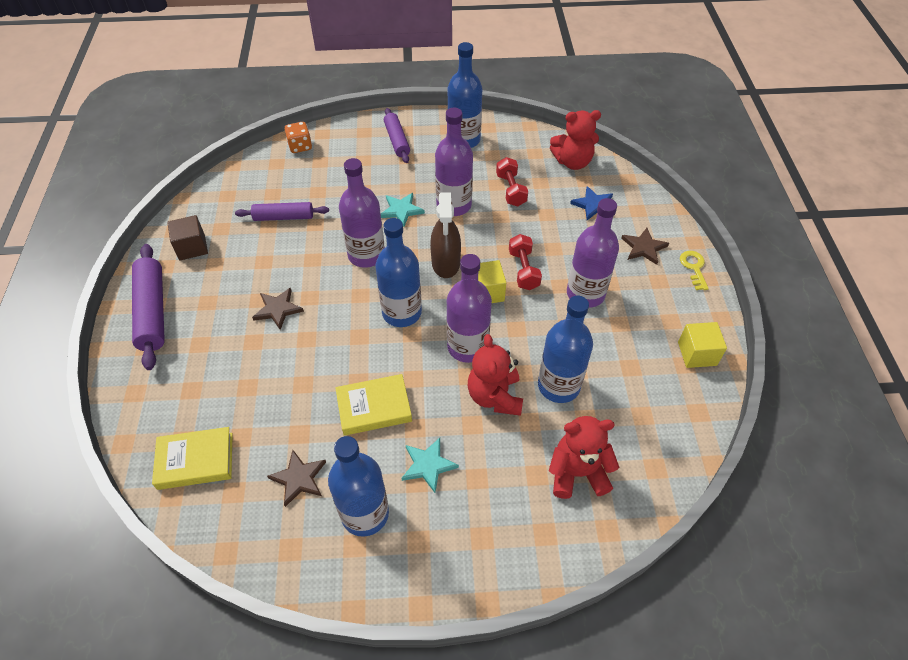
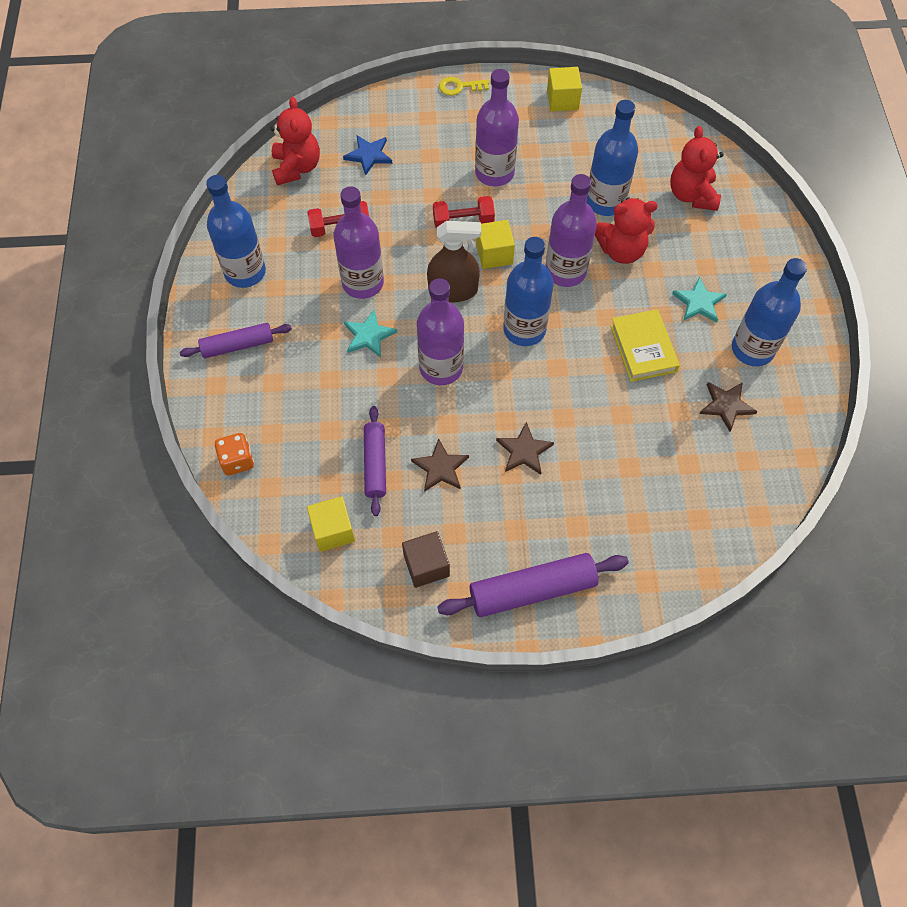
camera: 90 degrees left, 10 degrees up
(195, 461) = (720, 501): yellow book -> none
(234, 196) = (333, 530): none -> yellow cube
(643, 247) = (432, 121): brown star -> brown star (440, 467)

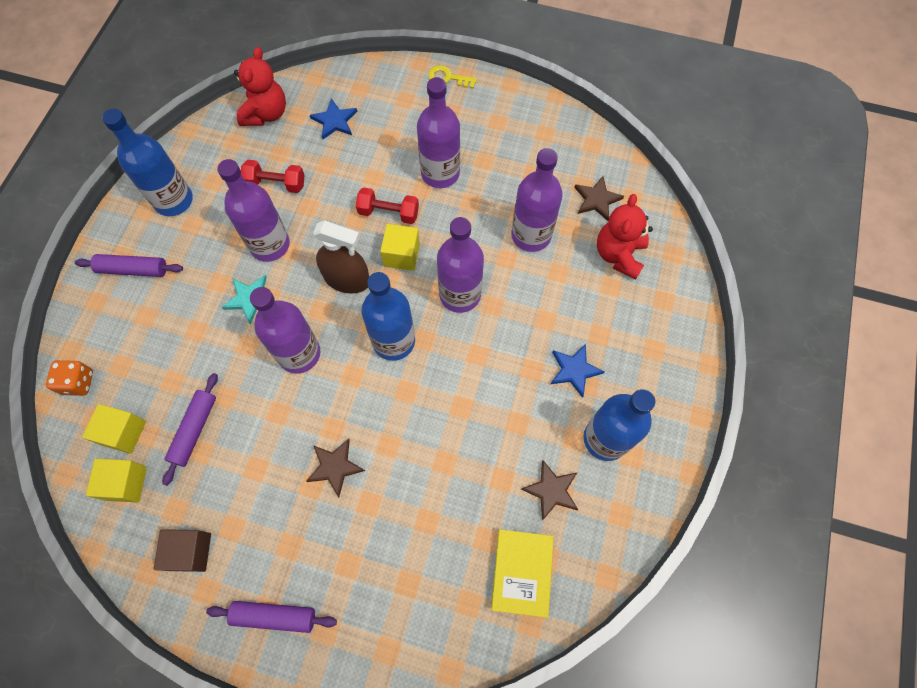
camera: 20 degrees right, 5 degrees up
(440, 467) = (250, 455): brown star -> brown star (597, 199)
(532, 590) = (274, 616): purple rolling pin -> purple rolling pin, size x0.65
(562, 100) = (538, 119): yellow cube -> yellow cube (123, 433)
(605, 202) = (531, 235): blue bottle -> purple bottle
(621, 250) = (523, 290): red teddy bear -> none
(643, 348) = (497, 400): yellow book -> yellow book (522, 572)
(699, 302) = (574, 370): turquoise star -> blue star

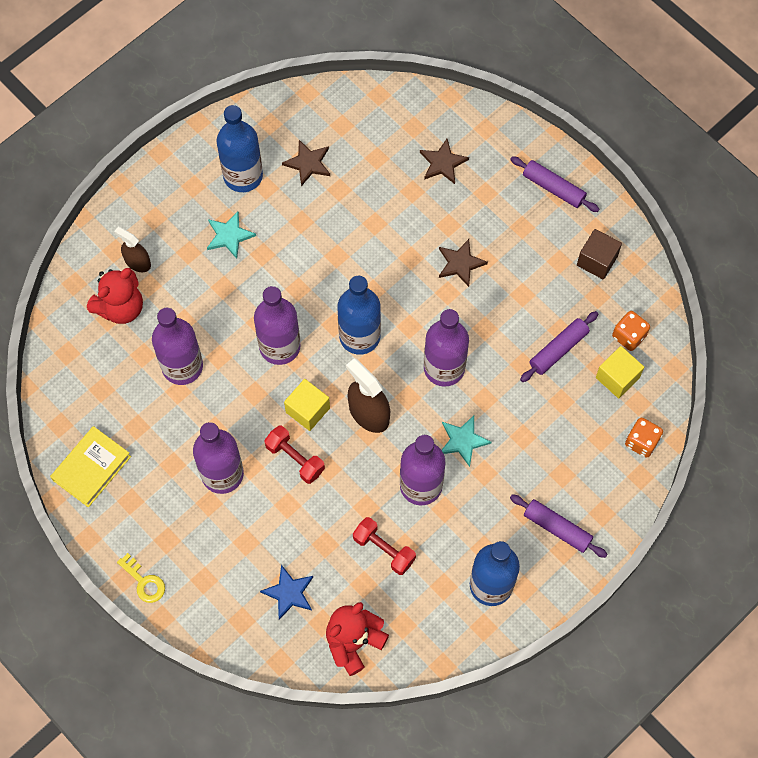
camera: 150 degrees left, 0 degrees up
(126, 483) = (629, 336): yellow cube -> orange dice
(522, 572) = (365, 125): yellow book -> yellow book (91, 468)
(574, 370) = (229, 235): blue star -> turquoise star
(597, 199) = (99, 368): brown star -> brown star (442, 163)
(636, 300) = (137, 262): none -> brown spray bottle

